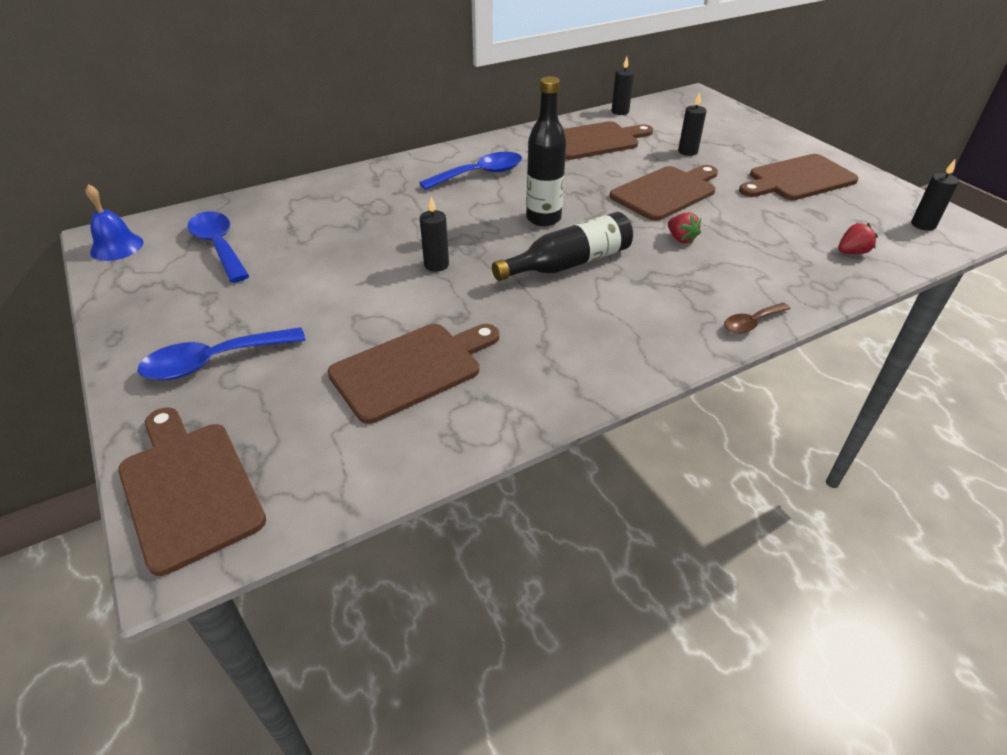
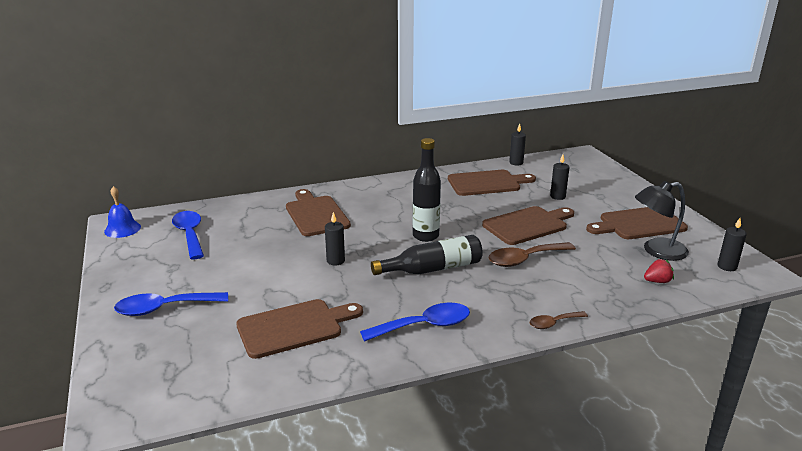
camera: 10 degrees right, 15 degrees down
(188, 488) = (126, 383): brown cutting board -> brown cutting board (316, 214)
(480, 174) = (390, 201): blue spoon -> blue spoon (424, 326)
(681, 239) = (525, 259): red strawberry -> brown spoon
(834, 212) = (657, 251): none -> black lamp

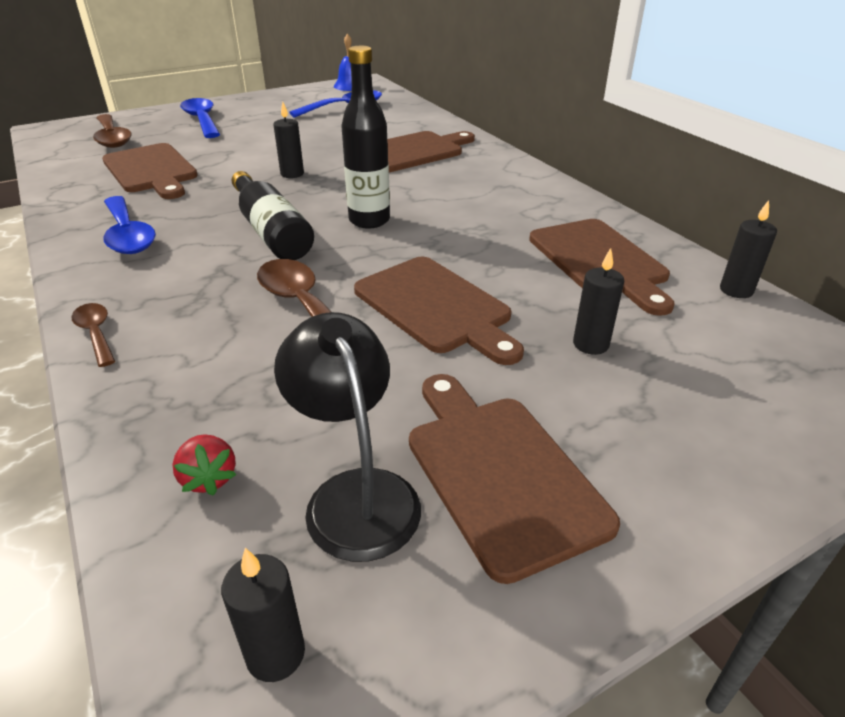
camera: 80 degrees right, 10 degrees up
(183, 362) = (112, 138): none -> brown spoon

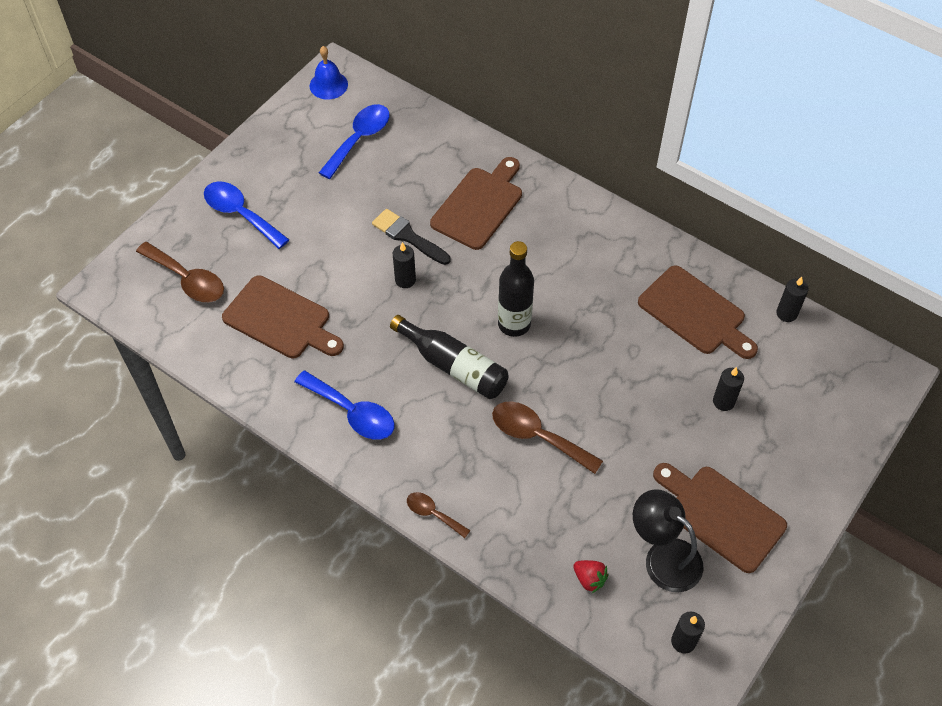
camera: 25 degrees left, 20 degrees up
(325, 154) = (408, 236): none -> black brush
(436, 307) = (619, 403): brown cutting board -> none

